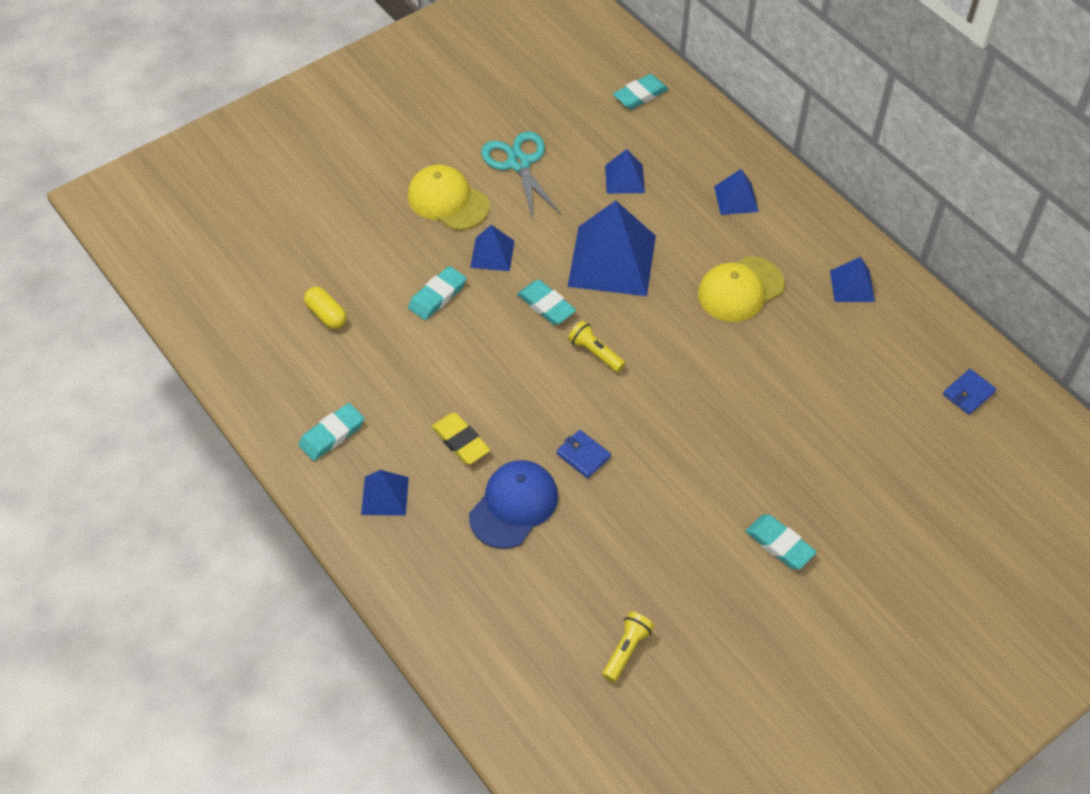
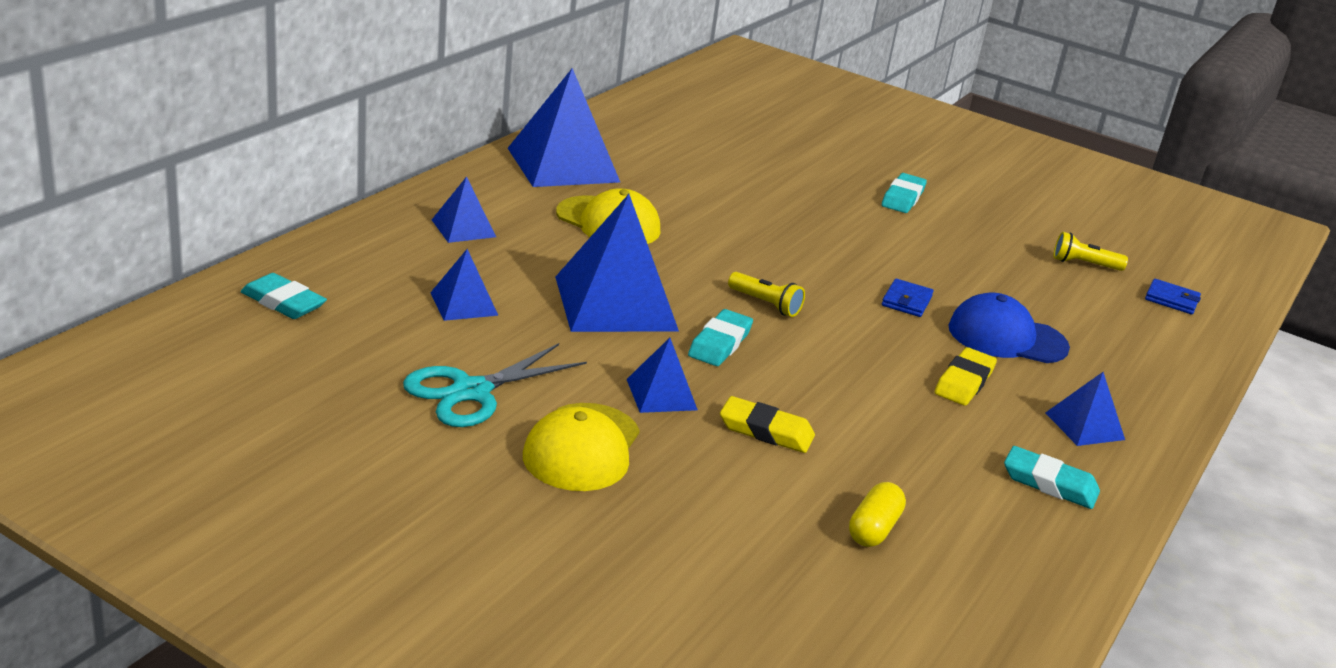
camera: 115 degrees left, 25 degrees down
(437, 296) = (766, 431): turquoise eraser -> yellow eraser
(595, 353) = (765, 304): yellow flashlight -> yellow flashlight turned 75 degrees counterclockwise
(852, 286) = (563, 165): blue pyramid -> blue pyramid, size x1.99
(968, 393) = (662, 117): blue wallet -> blue wallet (1171, 300)

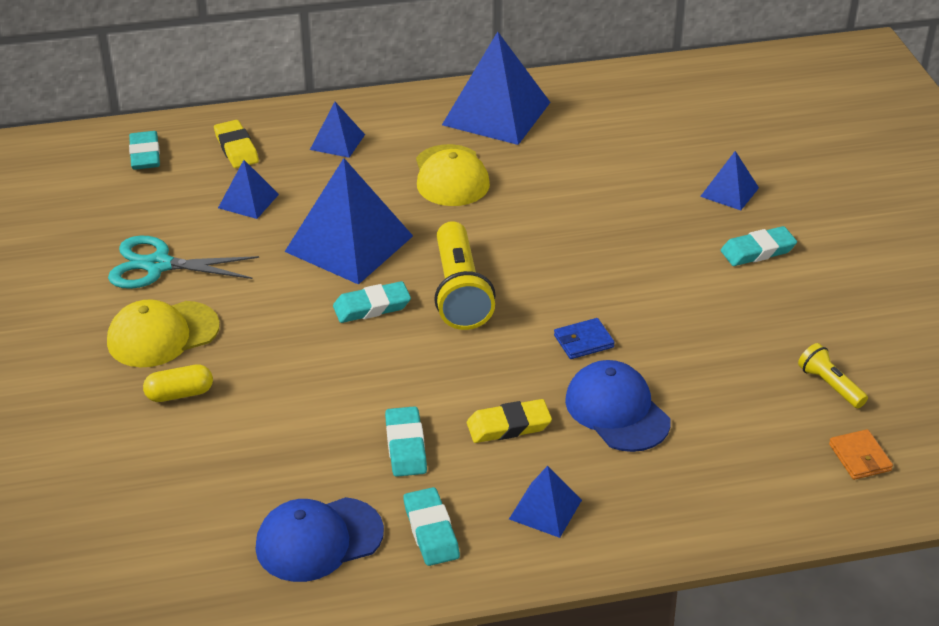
camera: 50 degrees right, 10 degrees up
(661, 394) = (269, 324): blue pyramid -> blue pyramid (729, 192)
(765, 304) = (459, 292): yellow flashlight -> yellow flashlight, size x1.92
(766, 431) = (294, 384): yellow eraser -> yellow eraser (236, 148)
(873, 529) = (248, 485): yellow capsule -> yellow capsule (179, 394)
(926, 433) = (405, 446): none -> turquoise eraser
(994, 537) = (318, 540): none -> blue cap
(1171, 300) = (860, 457): blue wallet -> orange wallet

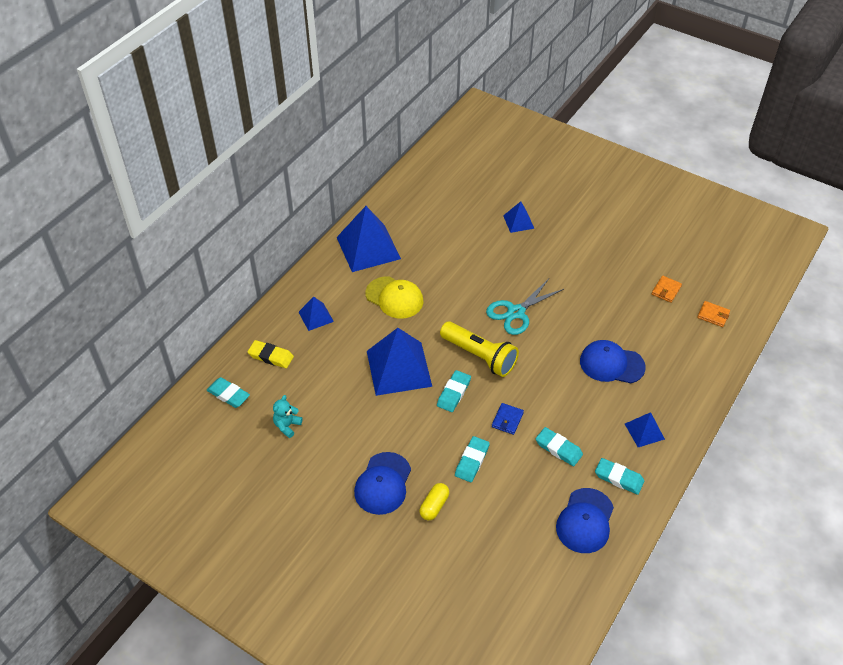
camera: 45 degrees left, 10 degrees up
(155, 218) = (287, 426): none -> turquoise teddy bear
(158, 265) = (327, 450): turquoise scissors -> turquoise scissors (516, 312)
(162, 334) = (383, 483): yellow cap -> blue cap
(248, 201) = (319, 381): blue pyramid -> none
(508, 426) = (583, 405): yellow eraser -> none
(583, 341) = (558, 341): blue wallet -> blue wallet (507, 420)
(757, 251) = (565, 244): turquoise eraser -> turquoise eraser (472, 461)
(829, 385) = (666, 290): yellow flashlight -> orange wallet

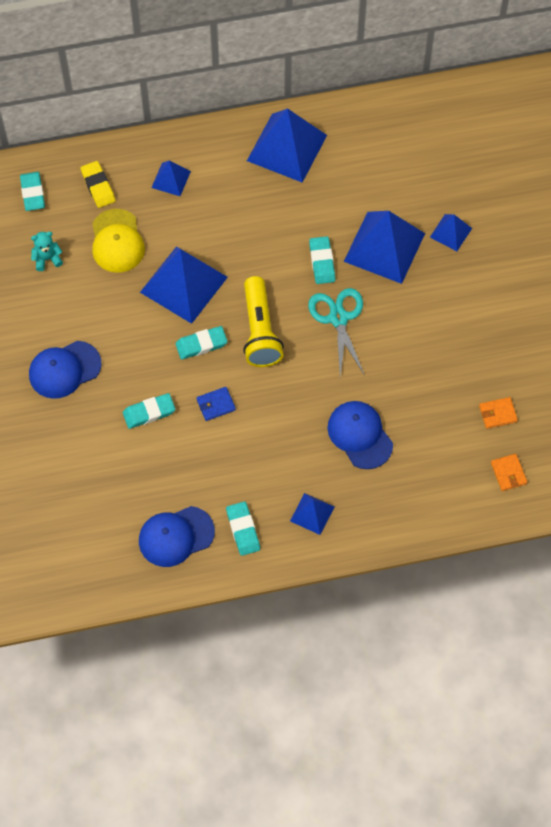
camera: 45 degrees right, 15 degrees up
(394, 298) = (253, 216): yellow cap -> yellow cap (117, 241)
(434, 506) = (81, 421): yellow capsule -> none
(492, 256) = (384, 247): none -> blue pyramid
(516, 312) = (338, 318): turquoise scissors -> turquoise scissors turned 75 degrees clockwise
(558, 448) = (226, 464): turquoise eraser -> turquoise eraser (322, 262)

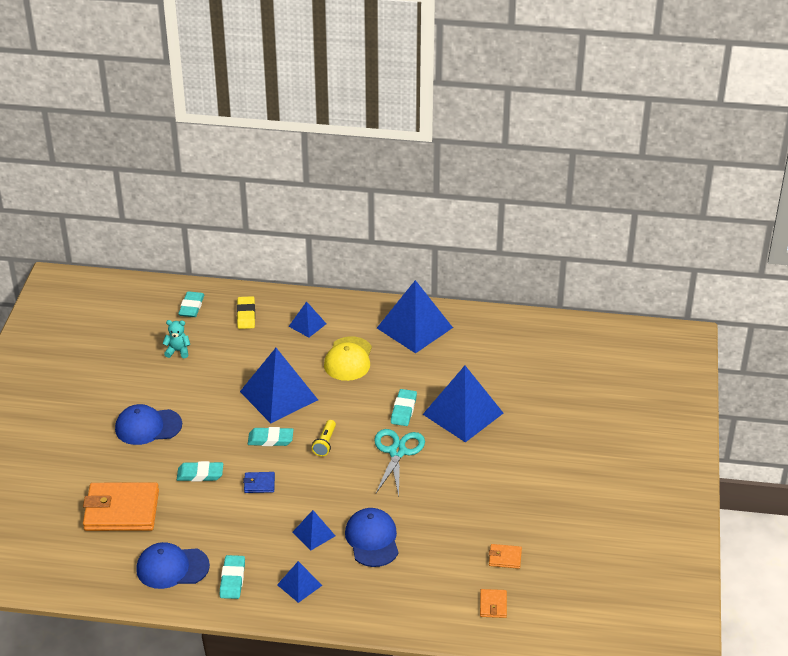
camera: 20 degrees right, 25 degrees down
(90, 485) = (121, 510): none -> orange wallet
(117, 241) = (240, 354): yellow cap -> yellow cap (348, 359)
(260, 331) = (325, 443): yellow flashlight -> yellow flashlight, size x0.52
(450, 232) = (526, 418): blue pyramid -> blue pyramid (314, 534)

